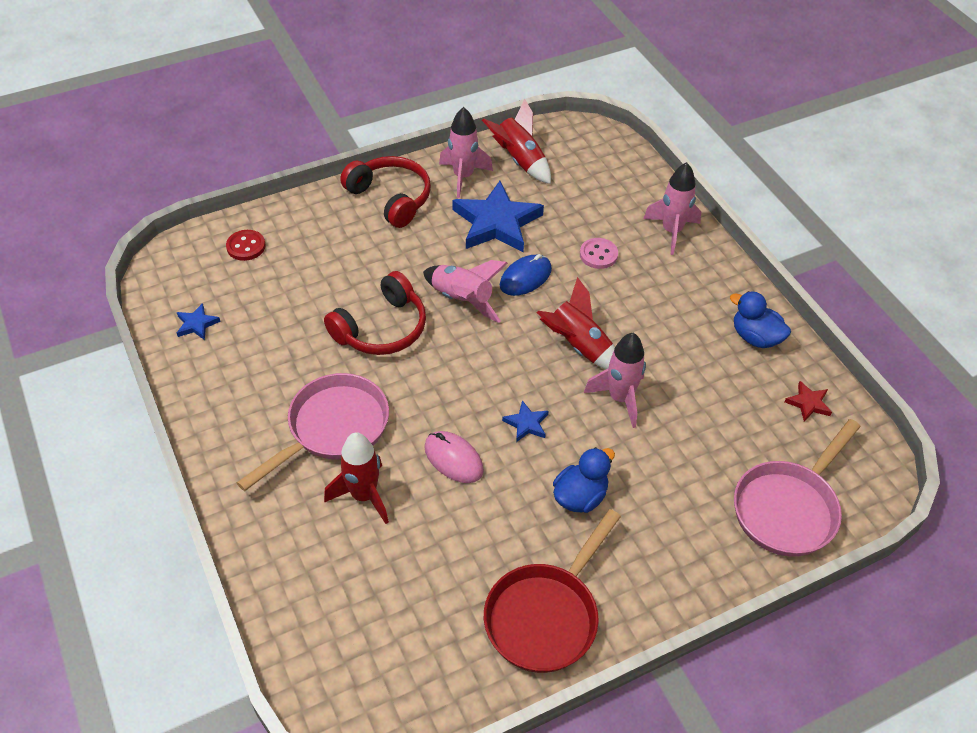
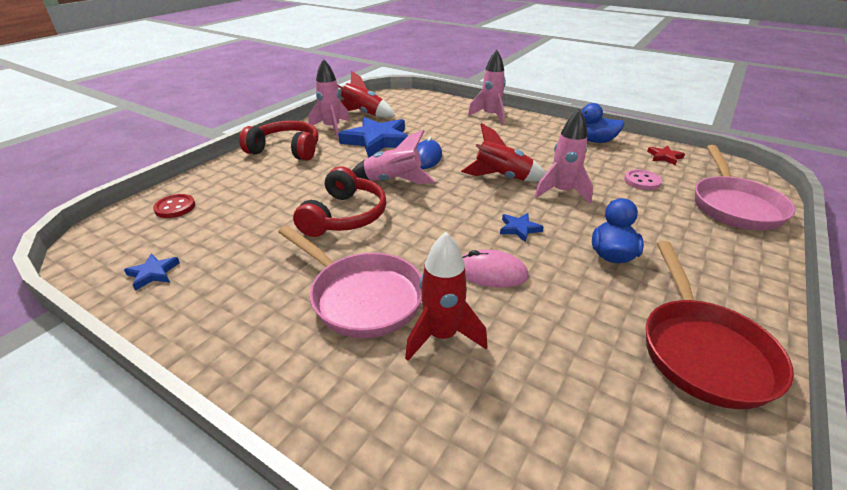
camera: 30 degrees left, 15 degrees down
(332, 428) = (361, 297): pink pan -> pink pan turned 120 degrees clockwise
(598, 255) = (460, 136): pink button -> pink button (642, 181)

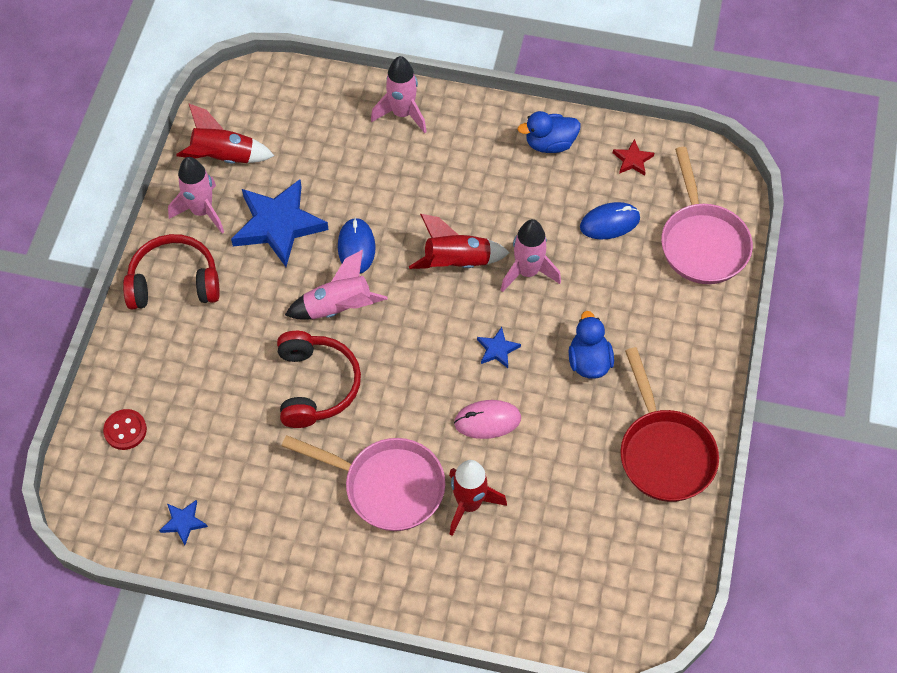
camera: 20 degrees left, 25 degrees up
(642, 181) = (609, 223): pink button -> blue mouse

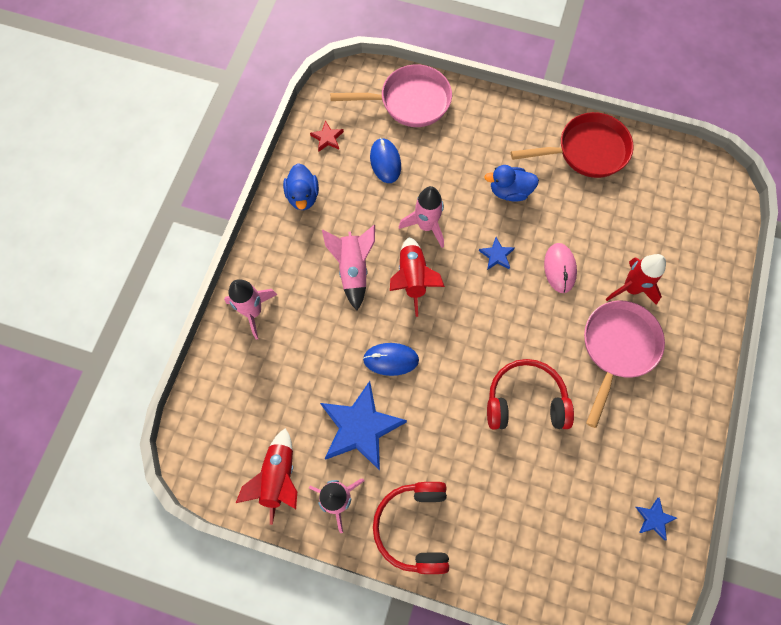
camera: 85 degrees left, 10 degrees up
(125, 430) = (567, 573): red button -> none
(338, 308) = (450, 378): pink rocket -> pink rocket (353, 269)

